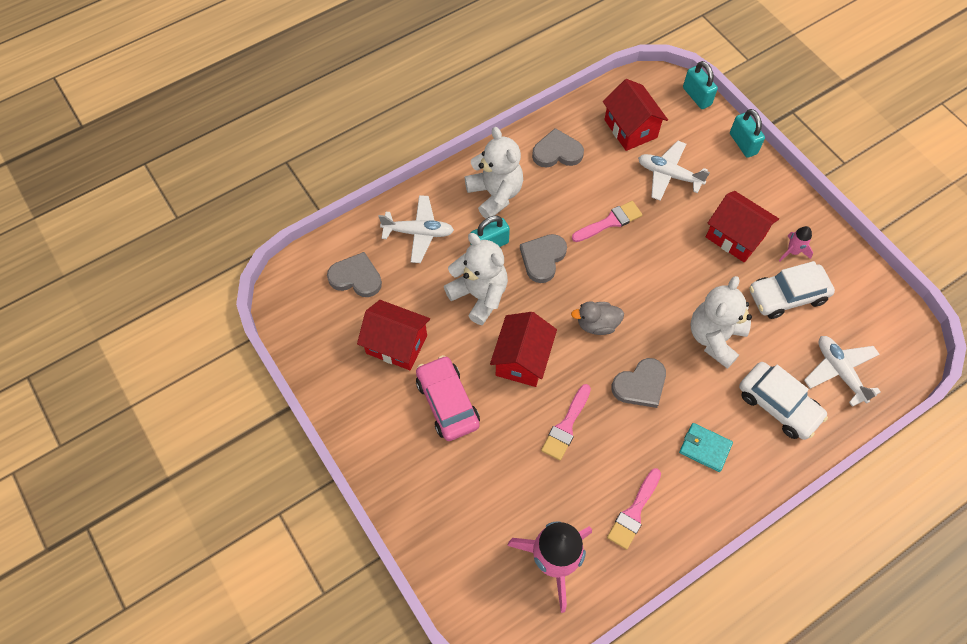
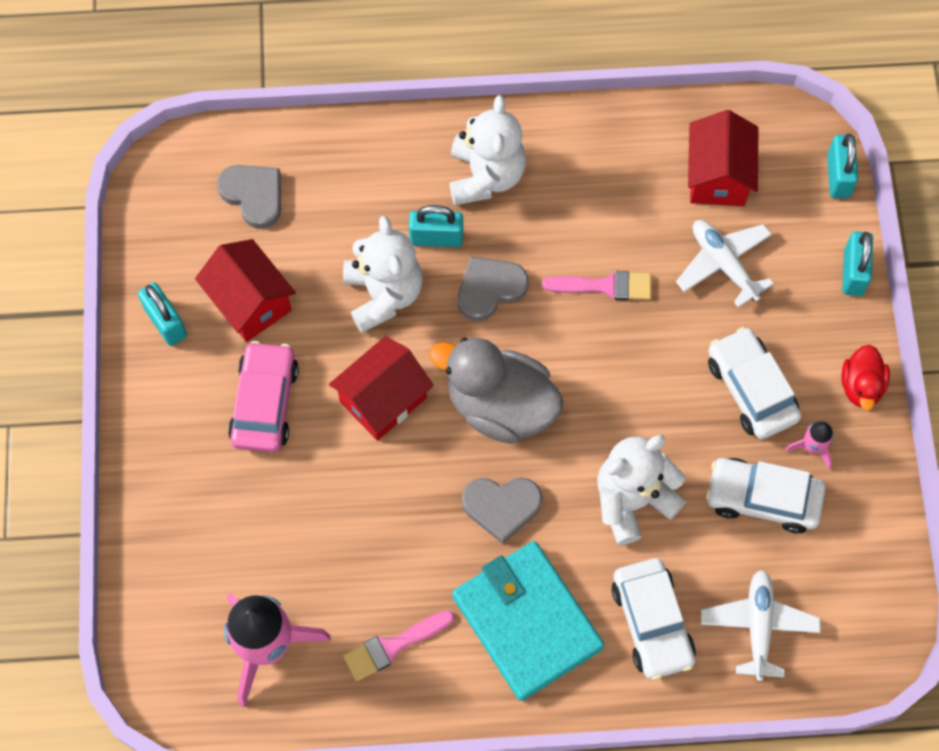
camera: 30 degrees right, 5 degrees up
(348, 386) = (166, 322): none -> turquoise padlock
(418, 232) = (361, 177): white plane -> none
(557, 152) = (600, 159): grey heart -> none
(566, 426) = (382, 505): pink brush -> none
(597, 324) = (500, 406): grey duck -> grey duck, size x1.90
(705, 448) = (526, 622): turquoise wallet -> turquoise wallet, size x2.16
(735, 237) = (751, 389): red house -> white car
(793, 203) = (861, 386): none -> red duck

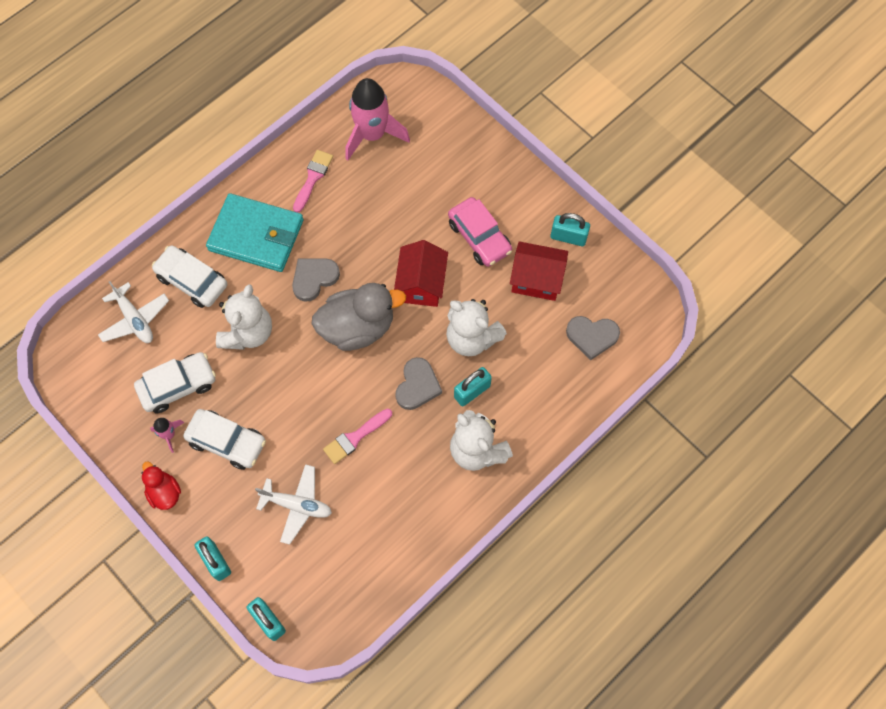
camera: 140 degrees right, 0 degrees up
(717, 176) = (342, 560): red house -> none

